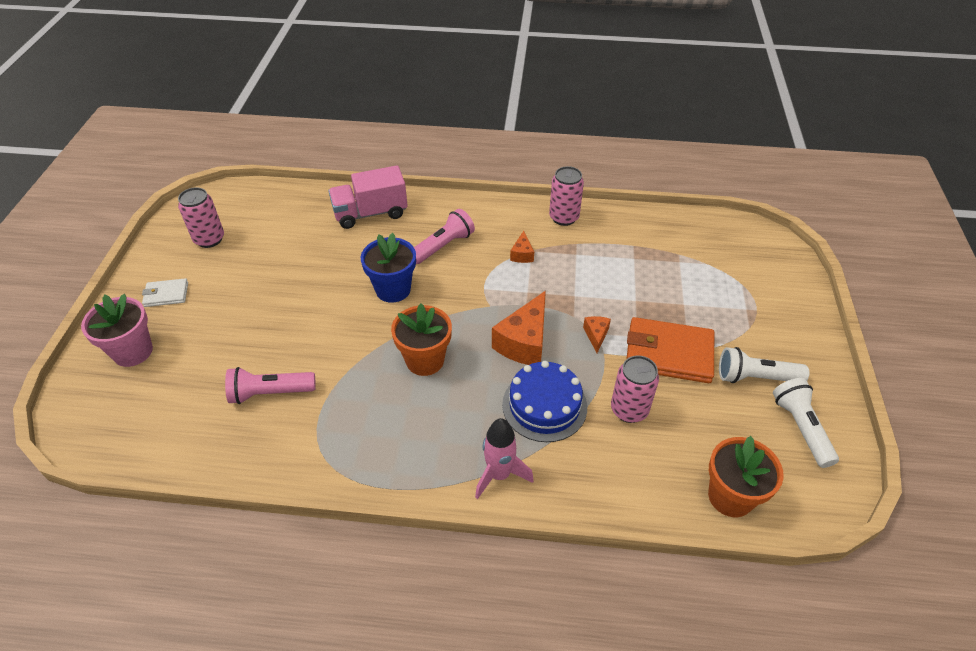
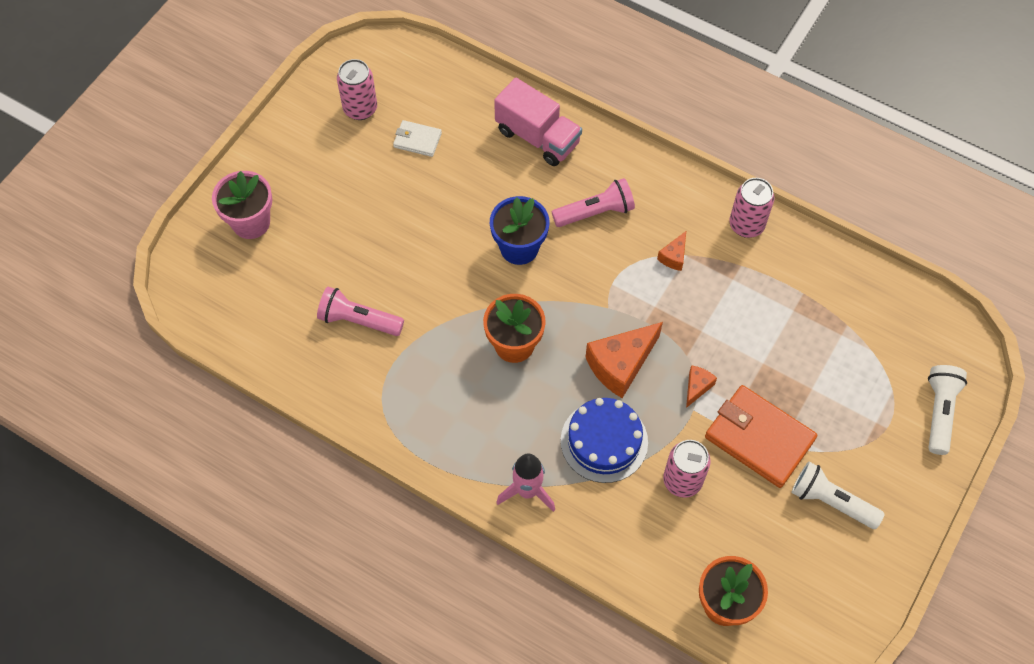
camera: 25 degrees right, 15 degrees up
(166, 294) = (298, 165): white wallet -> white wallet (417, 140)
(370, 213) = (537, 137): pink truck -> pink truck turned 150 degrees counterclockwise
(800, 428) = (839, 571): white flashlight -> white flashlight (939, 412)

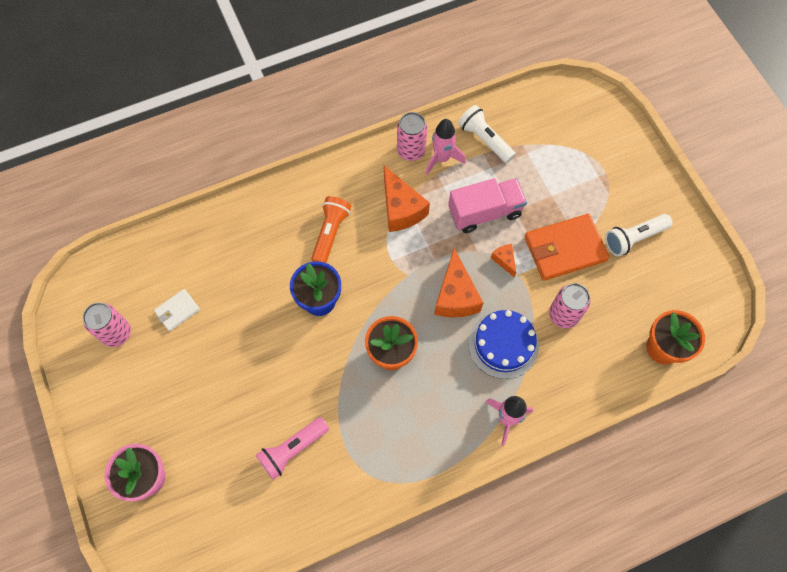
camera: 55 degrees left, 5 degrees up
(537, 137) = (242, 229): pink truck -> pink truck (485, 212)
(595, 212) = (330, 233): pink flashlight -> orange flashlight
(673, 257) = (401, 209): orange cheese -> orange cheese, size x2.03
(762, 258) = (442, 158): none -> pink rocket
(939, 412) = (615, 138): white flashlight -> white flashlight (484, 139)

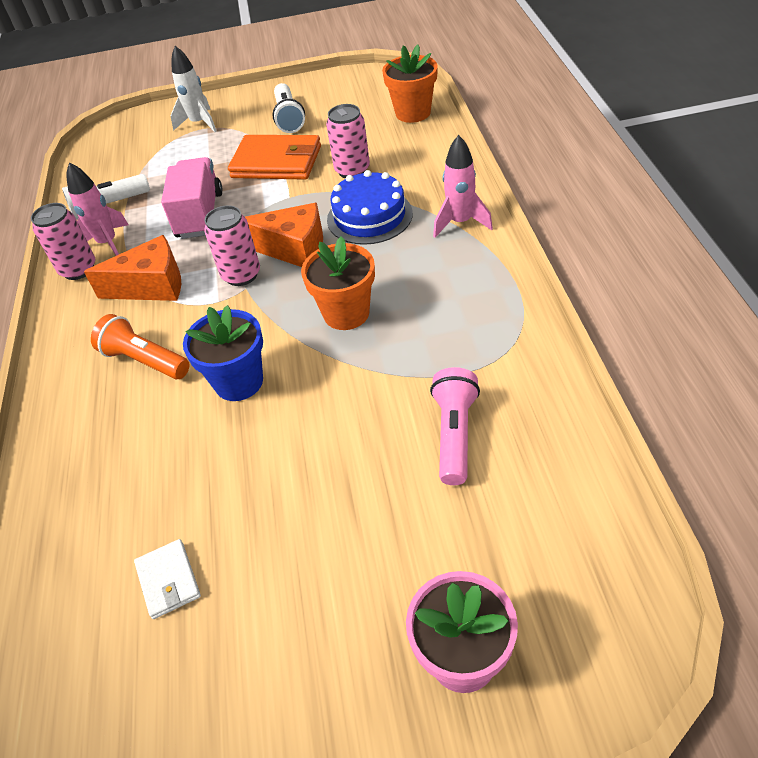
camera: 70 degrees left, 20 degrees down
(116, 333) = (165, 697): pink can -> pink can (241, 275)
(292, 450) = (454, 434): pink flashlight -> pink flashlight turned 150 degrees counterclockwise
(504, 260) = (268, 206): orange cheese -> none
(564, 249) = (277, 162): orange wallet -> orange wallet turned 75 degrees counterclockwise
(611, 164) = (199, 123): none -> white rocket

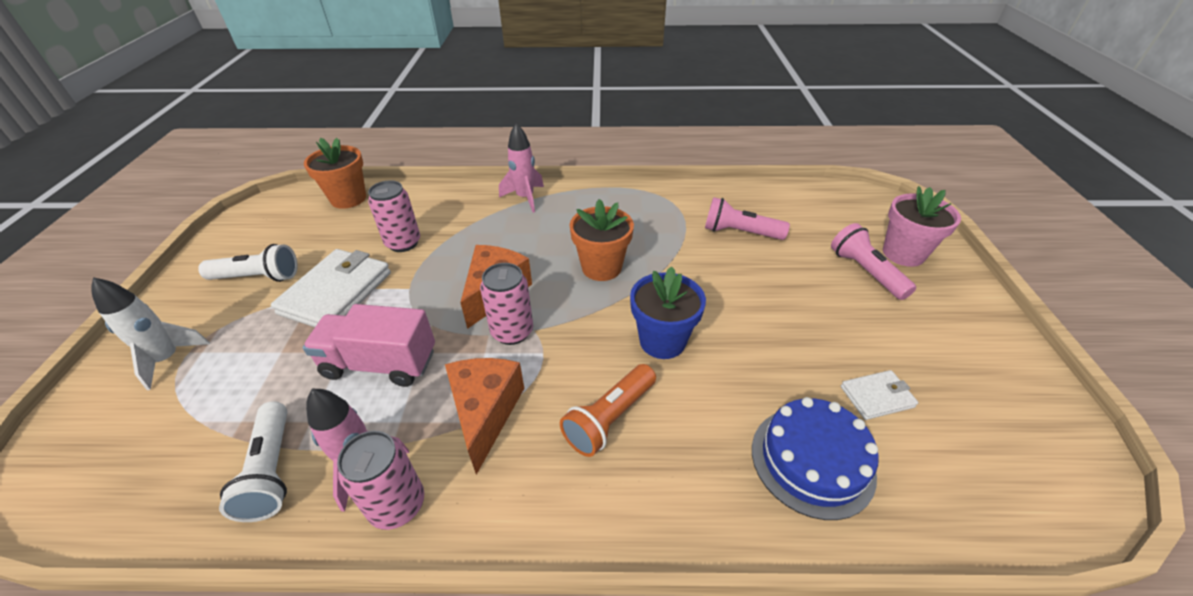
camera: 85 degrees left, 5 degrees down
(277, 162) = (336, 293): orange wallet -> white wallet
(369, 216) = (482, 241): blue cake -> blue cake (812, 460)
(400, 593) = (865, 272): none -> pink flashlight

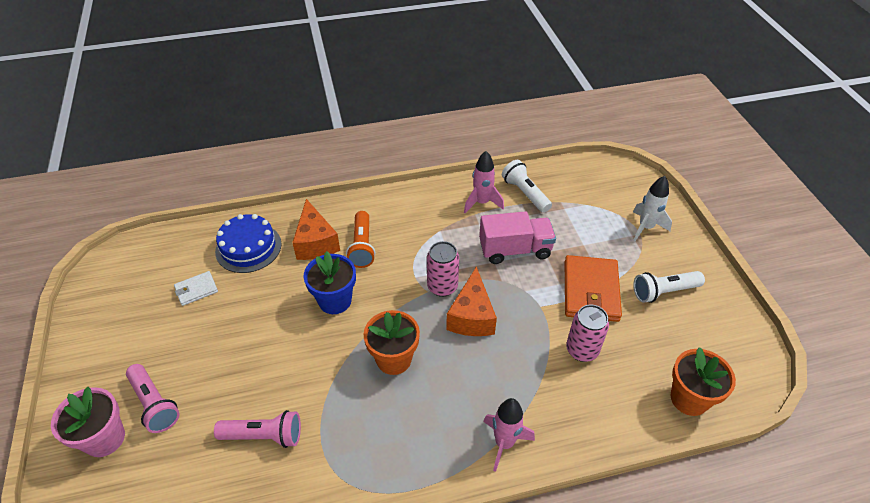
camera: 165 degrees right, 5 degrees up
(336, 293) = (590, 291): white wallet -> orange wallet
(397, 505) = (454, 193): pink can -> none
(485, 413) = (434, 236): orange cheese -> orange cheese (315, 242)
(609, 419) = (362, 247): orange flashlight -> orange flashlight turned 150 degrees clockwise

